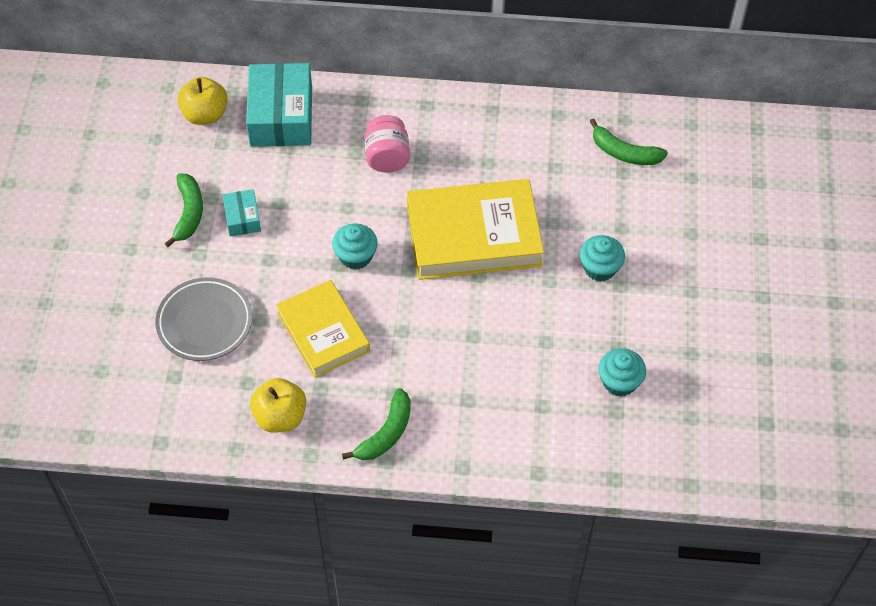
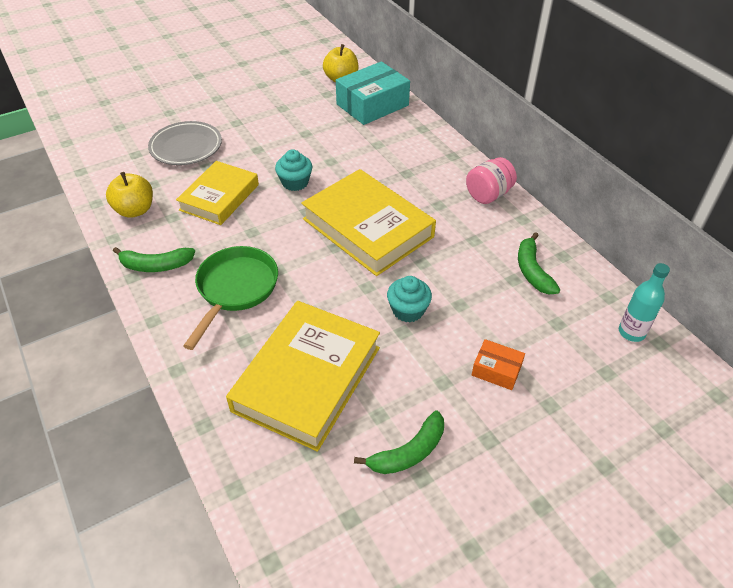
camera: 55 degrees right, 10 degrees down
(189, 213) = (263, 105): green banana -> green banana (408, 452)
(242, 218) = (279, 125): turquoise box -> none
(387, 157) = (390, 159): pink jar -> pink jar (488, 195)
(472, 382) = (235, 289): none -> green pan
(619, 382) = (307, 378): turquoise cupcake -> yellow book
(706, 249) = (496, 370): none -> orange box
(735, 138) = (631, 332): none -> turquoise bottle

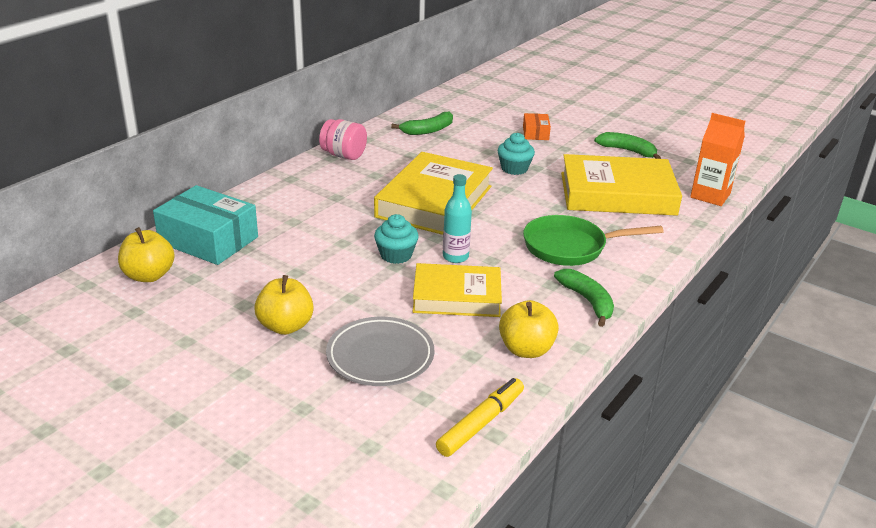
camera: 115 degrees left, 15 degrees down
(94, 169) = (481, 423): none -> yellow marker
(247, 119) = (285, 326): none -> yellow apple
(250, 479) = (710, 195): none -> orange carton
(631, 332) = (459, 98): turquoise bottle -> turquoise bottle (455, 257)

